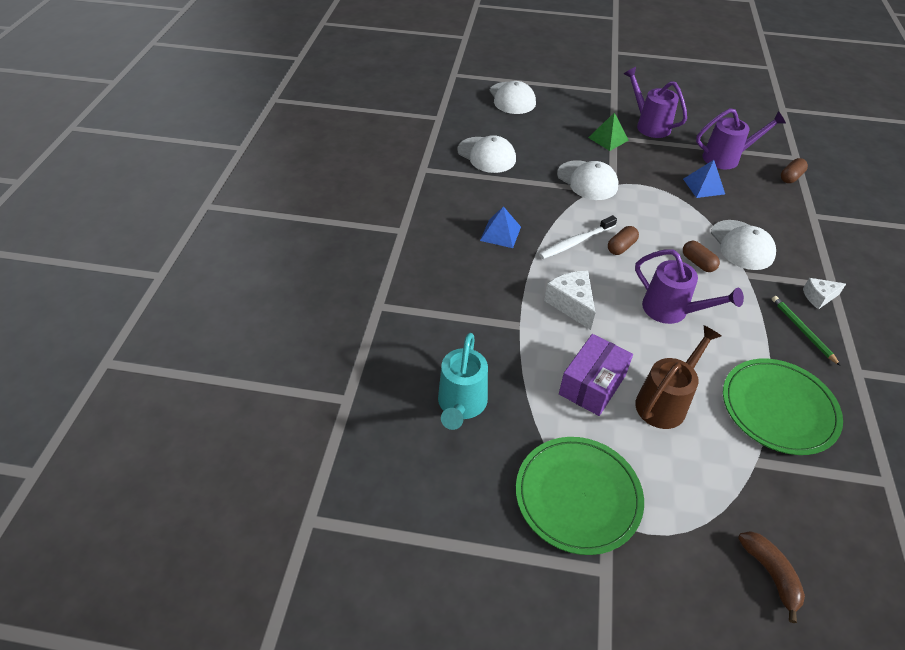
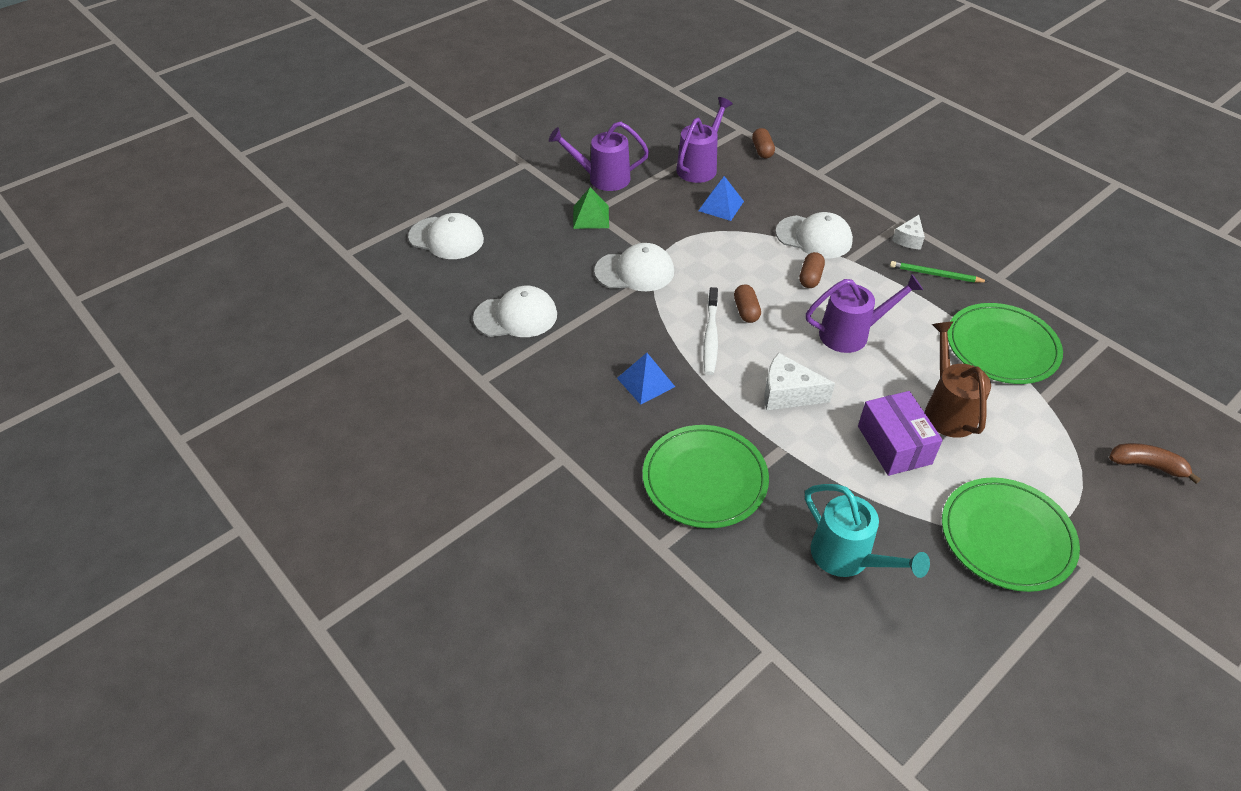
camera: 50 degrees left, 0 degrees up
(452, 300) = (705, 479): none -> green plate
(698, 263) = (810, 278): brown capsule -> brown capsule turned 75 degrees counterclockwise

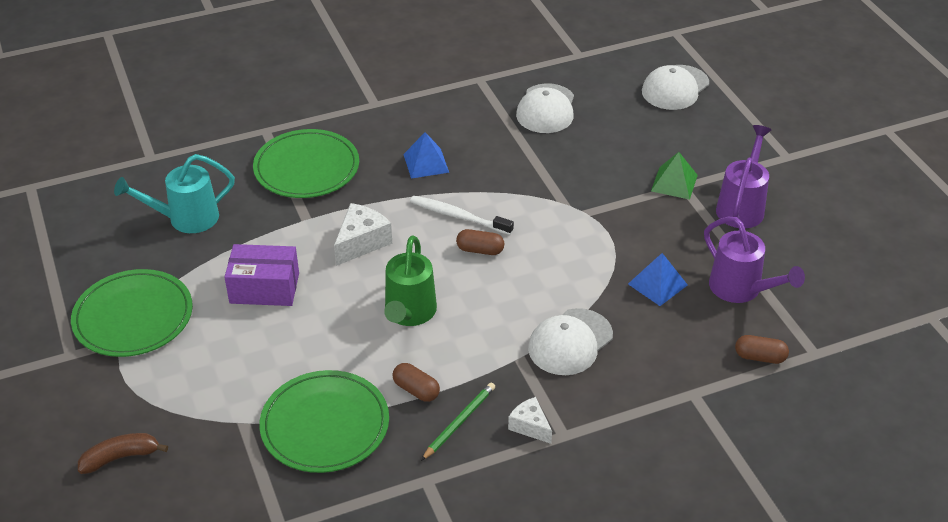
camera: 110 degrees right, 5 degrees down
(635, 271) = (573, 192): white cap -> none
(810, 278) = (505, 314): brown capsule -> brown capsule (416, 390)
(851, 334) = (409, 314): purple watering can -> green watering can
(947, 409) = (277, 342): brown watering can -> none
(1147, 465) = (121, 457): brown banana -> brown banana turned 150 degrees counterclockwise

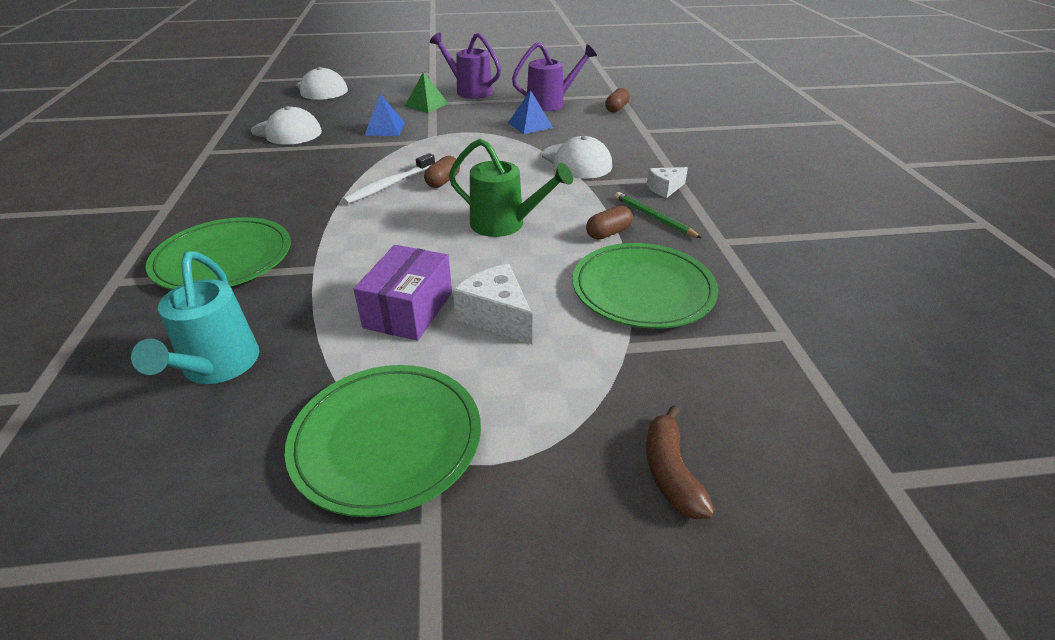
camera: 75 degrees left, 5 degrees down
(361, 242) = (383, 238): white cheese -> white cheese (497, 317)
(426, 163) = (297, 190): blue pyramid -> blue pyramid (385, 129)

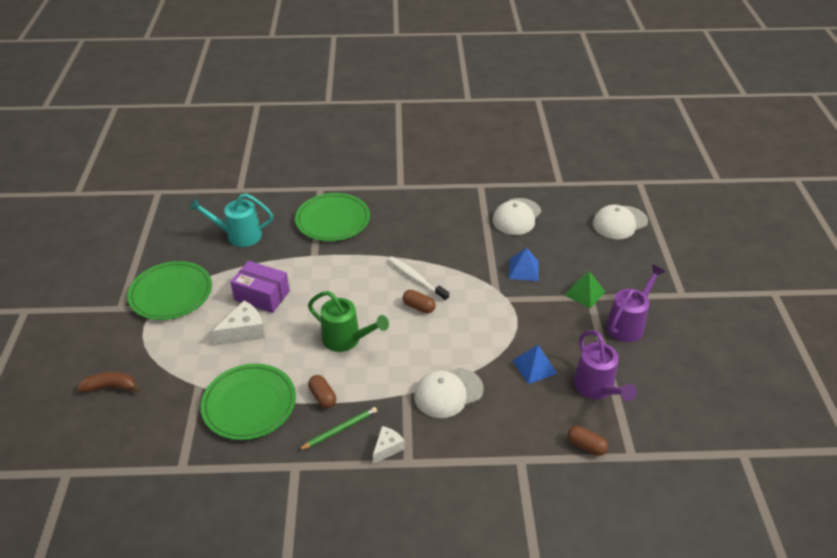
camera: 95 degrees right, 5 degrees up
(505, 225) = (346, 340): green watering can -> green watering can turned 90 degrees counterclockwise
(664, 188) = (387, 448): white cheese -> white cheese turned 60 degrees clockwise

